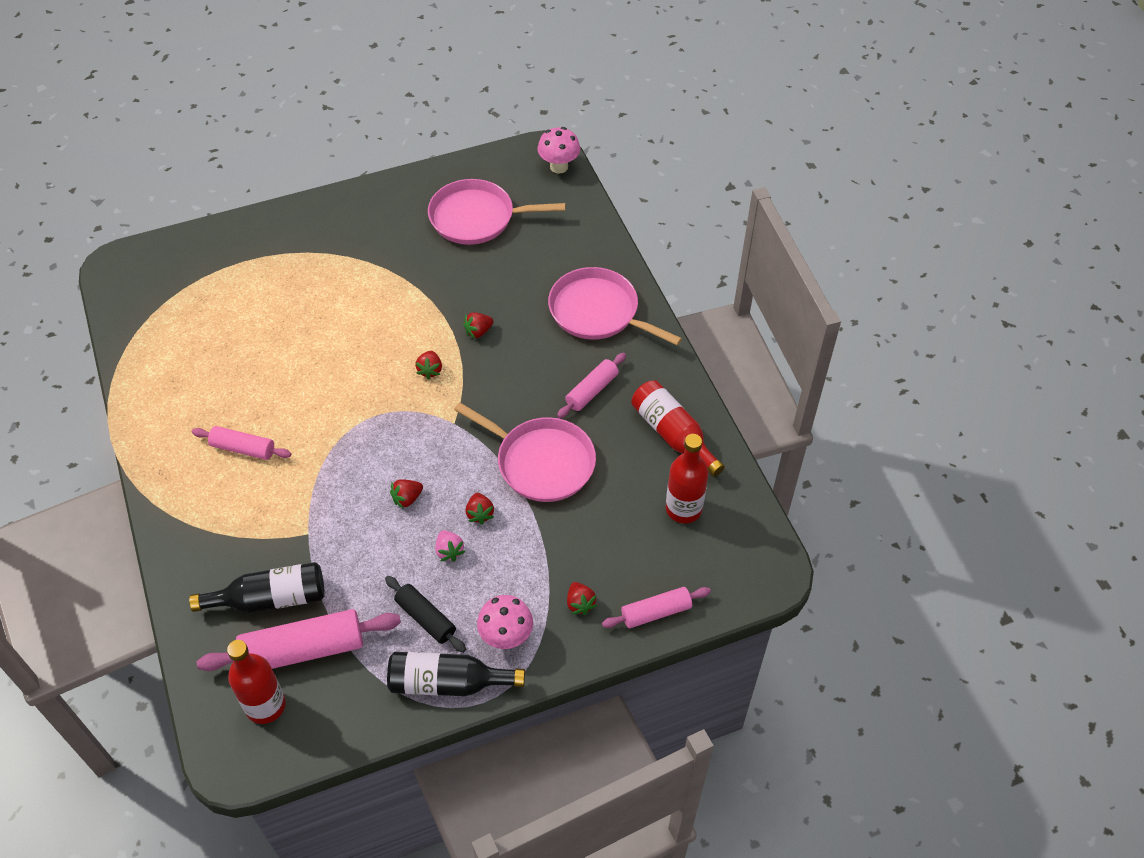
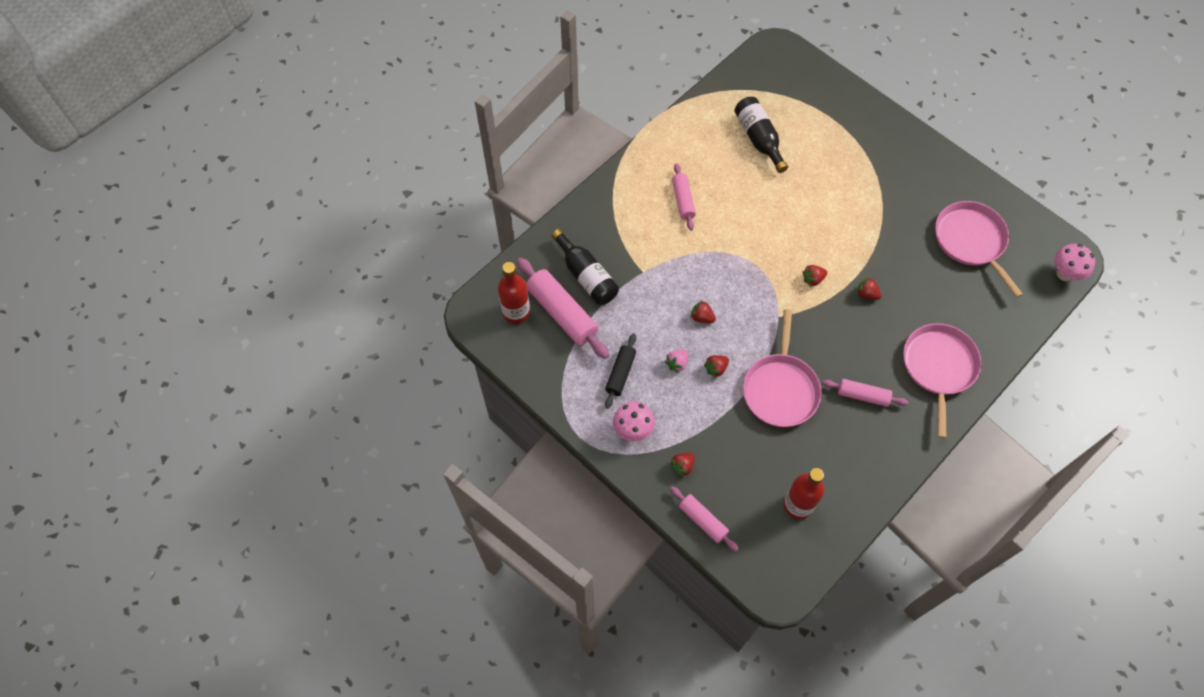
camera: 65 degrees right, 10 degrees up
(448, 682) = (583, 410): black bottle -> black bottle (759, 139)
(673, 434) = (859, 470): red bottle -> none

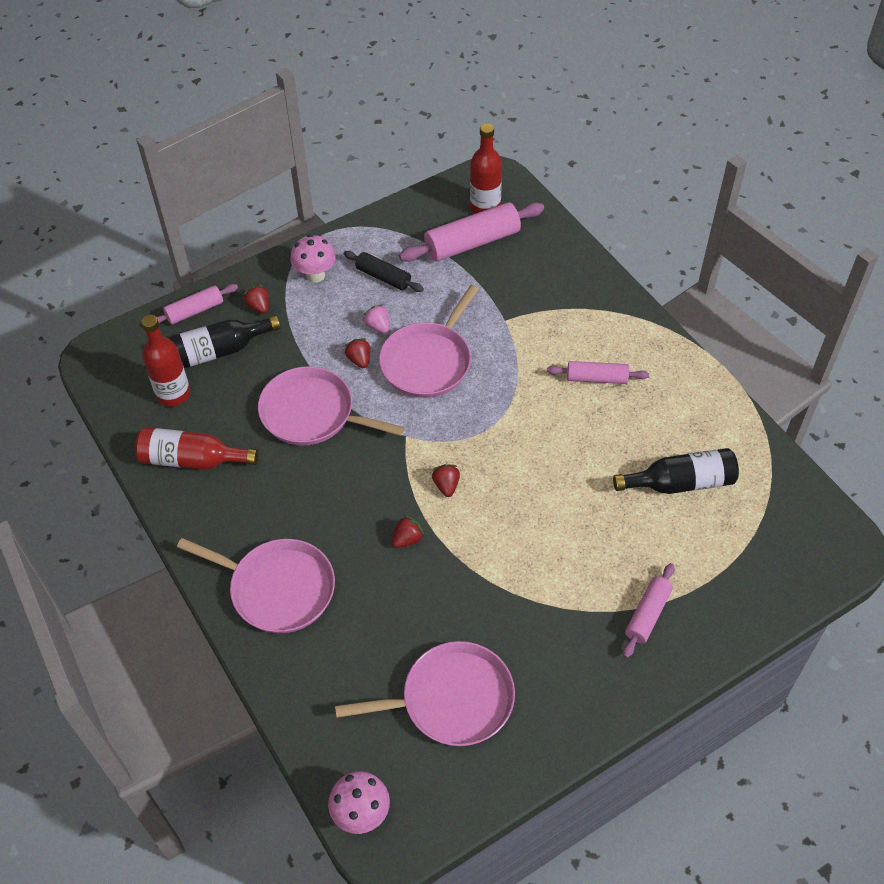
camera: 105 degrees right, 10 degrees down
(586, 276) = (514, 270): black bottle -> black bottle (219, 351)
(702, 317) = (428, 361): red strawberry -> pink pan
(855, 466) = (192, 460): none -> red bottle
(863, 395) = (272, 493): pink rolling pin -> pink rolling pin (647, 614)

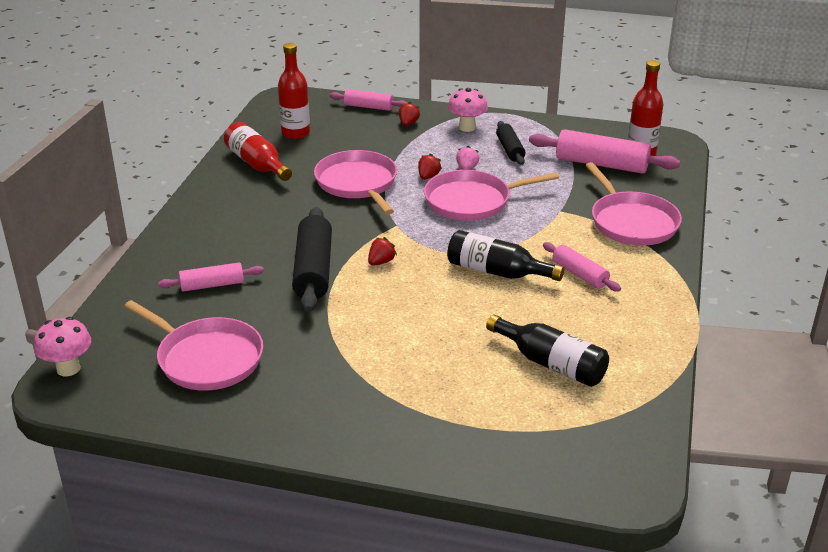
camera: 45 degrees right, 20 degrees down
(219, 351) = (352, 129): black bottle -> black bottle (497, 272)
(277, 588) = (204, 243): pink pan -> pink pan (631, 222)
(407, 539) = (313, 270): red strawberry -> black rolling pin
(647, 614) = (403, 412): pink rolling pin -> pink rolling pin (212, 285)

